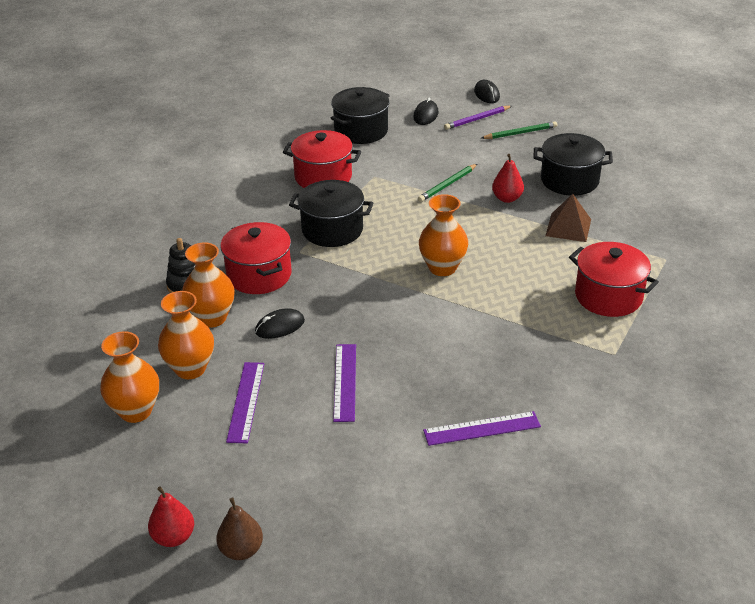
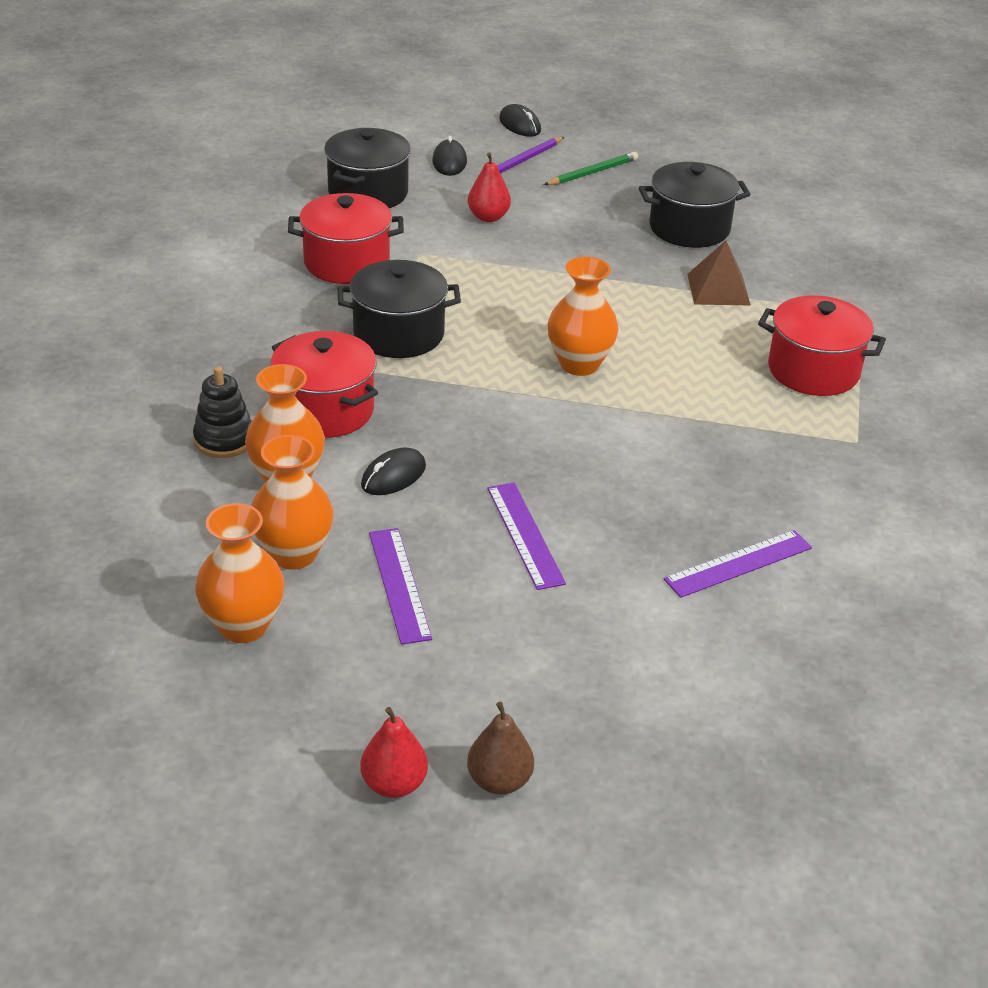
camera: 20 degrees left, 0 degrees up
(447, 185) = (529, 253): green pencil -> none
(507, 198) = (619, 261): red pear -> red pear (488, 217)

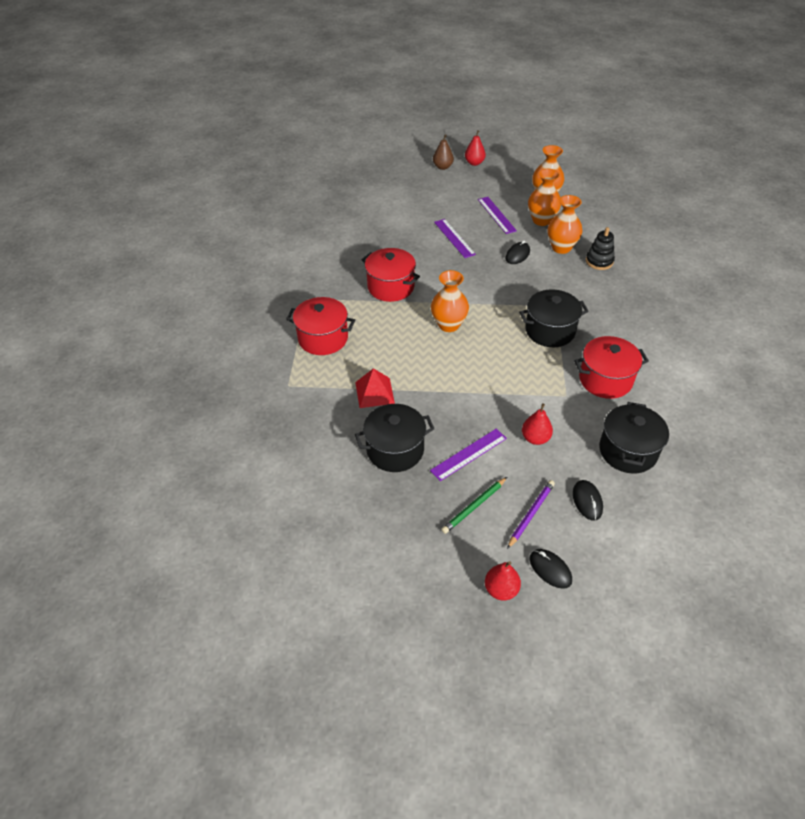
camera: 175 degrees right, 10 degrees up
(325, 410) = (563, 281): red pot -> red pot (391, 287)
(579, 119) = (501, 589): none -> red pear
(718, 289) = (374, 392): brown pyramid -> red pyramid
(738, 563) = (366, 238): purple ruler -> purple ruler (469, 454)

